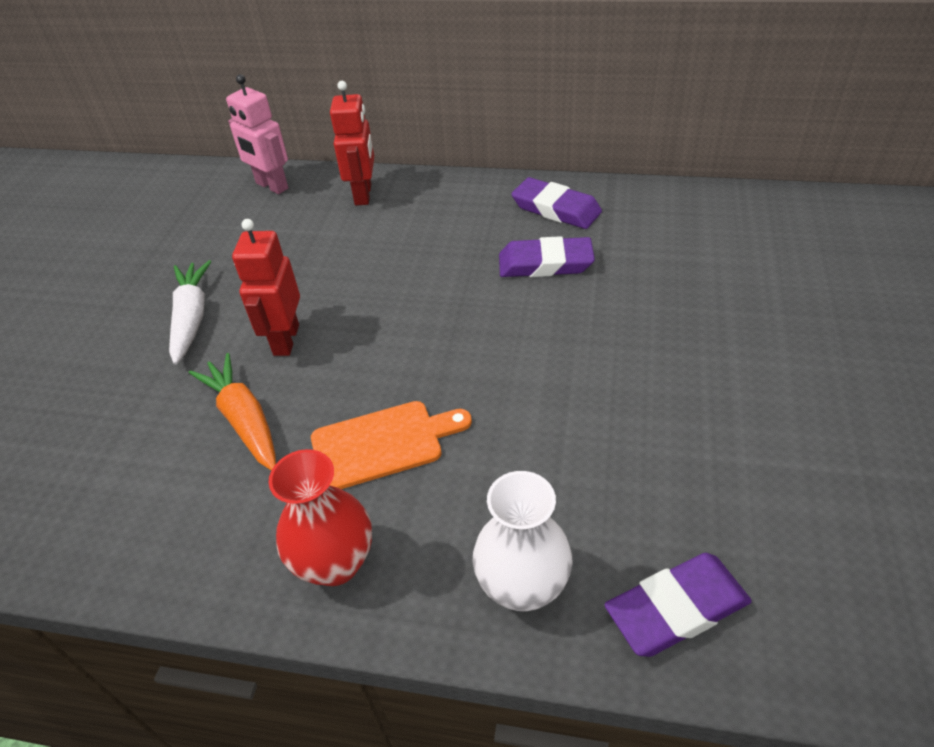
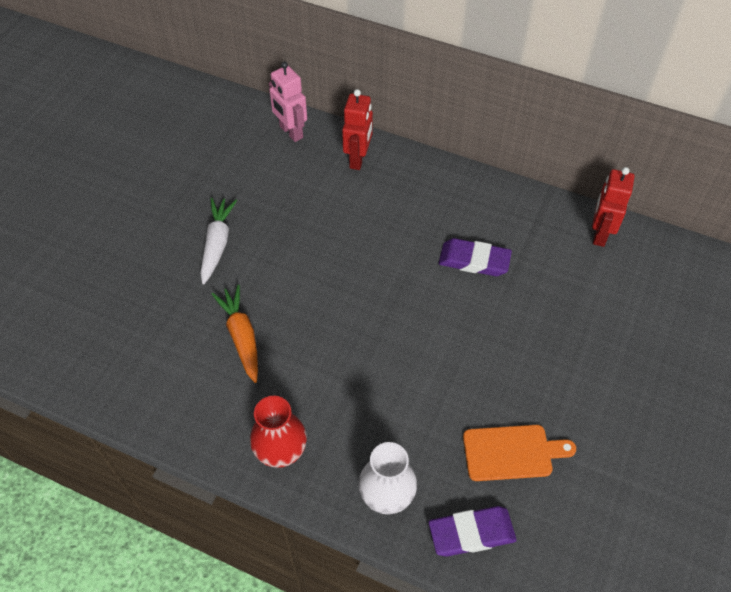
camera: 10 degrees right, 10 degrees up
(285, 340) = (278, 280): red robot -> red robot (599, 234)
(383, 444) = (326, 378): orange cutting board -> orange cutting board (512, 452)
(556, 209) = (498, 211): purple eraser -> none

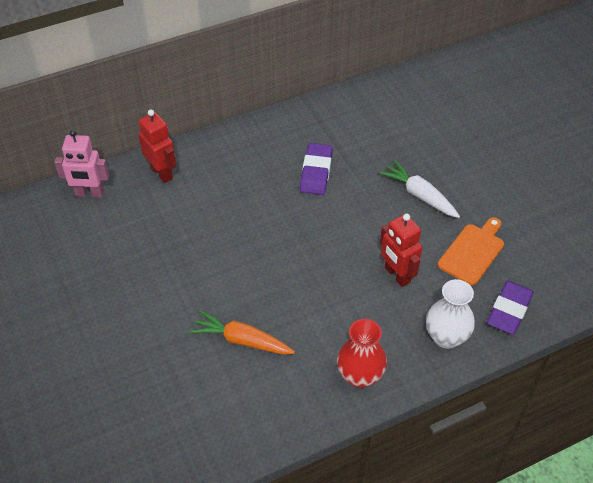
camera: 50 degrees left, 5 degrees down
(217, 244) = (142, 304): white carrot -> white carrot (419, 195)
(474, 260) = (316, 172): purple eraser -> purple eraser turned 45 degrees counterclockwise
(599, 234) = (361, 100): red robot -> red robot (397, 275)

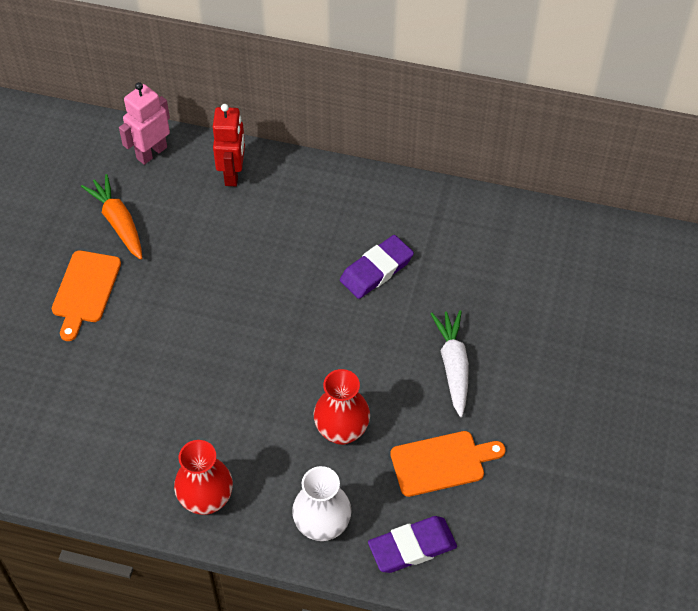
camera: 40 degrees right, 5 degrees up
(89, 193) = (151, 153): pink robot -> pink robot turned 90 degrees clockwise
(134, 307) = (85, 290): none -> orange cutting board
(242, 340) = (141, 388): orange carrot -> orange carrot (118, 222)
(397, 275) = (342, 431): red robot -> red vase

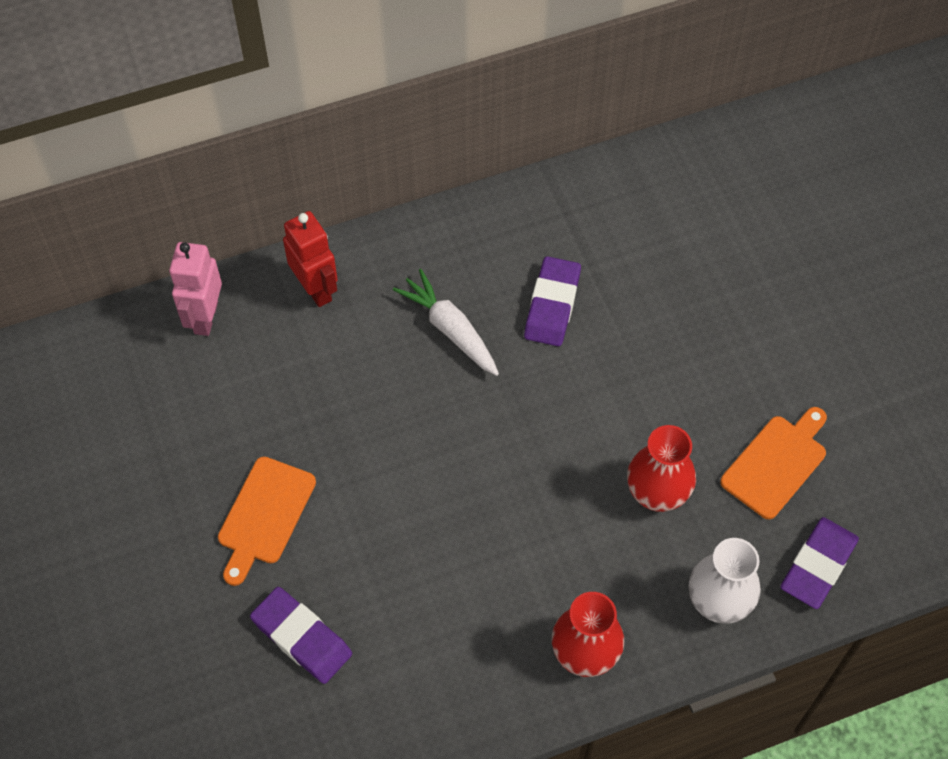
camera: 35 degrees left, 5 degrees up
(44, 376) = (302, 637): none -> purple eraser
(85, 290) = (264, 515): orange cutting board -> orange cutting board turned 45 degrees clockwise
(118, 222) = (236, 417): orange carrot -> none
(453, 366) = (707, 358): white carrot -> white carrot (450, 329)

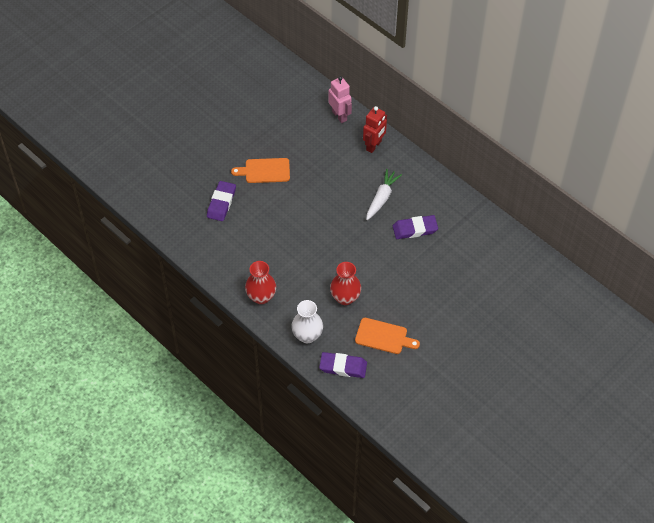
camera: 65 degrees right, 5 degrees down
(205, 317) = (339, 116): pink robot -> pink robot turned 75 degrees clockwise

